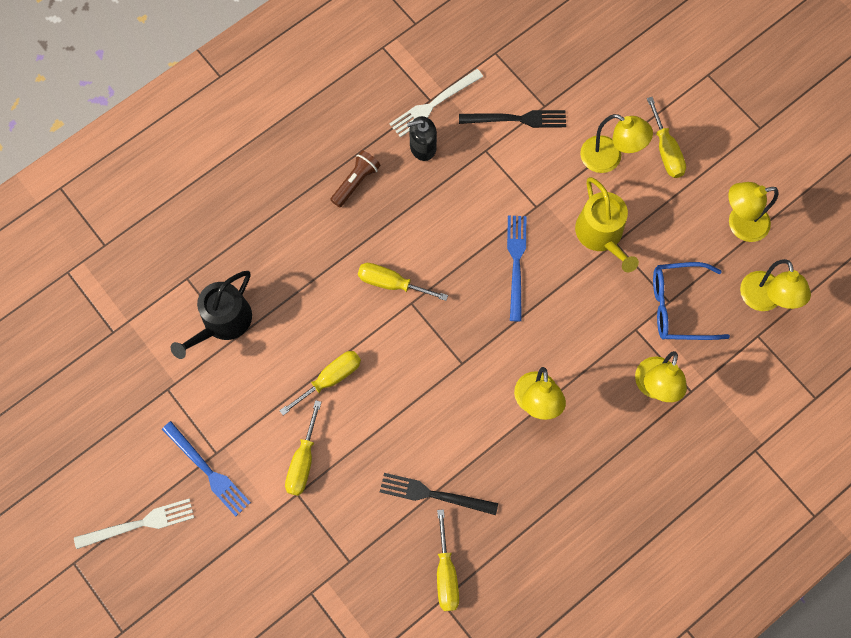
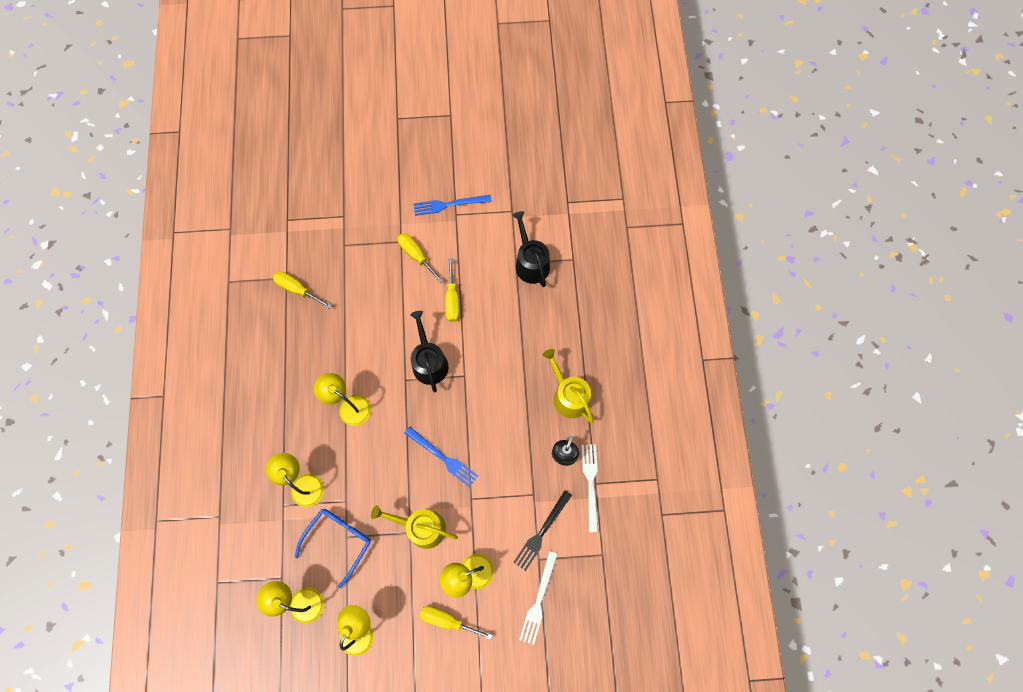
camera: 125 degrees right, 0 degrees up
(139, 524) = (446, 155): white fork -> white fork (538, 600)
(356, 182) = (568, 396): brown flashlight -> yellow watering can
(391, 283) = (485, 372): yellow screwdriver -> none
(423, 352) = (429, 362): none -> black watering can
(434, 494) = (343, 312): black fork -> none

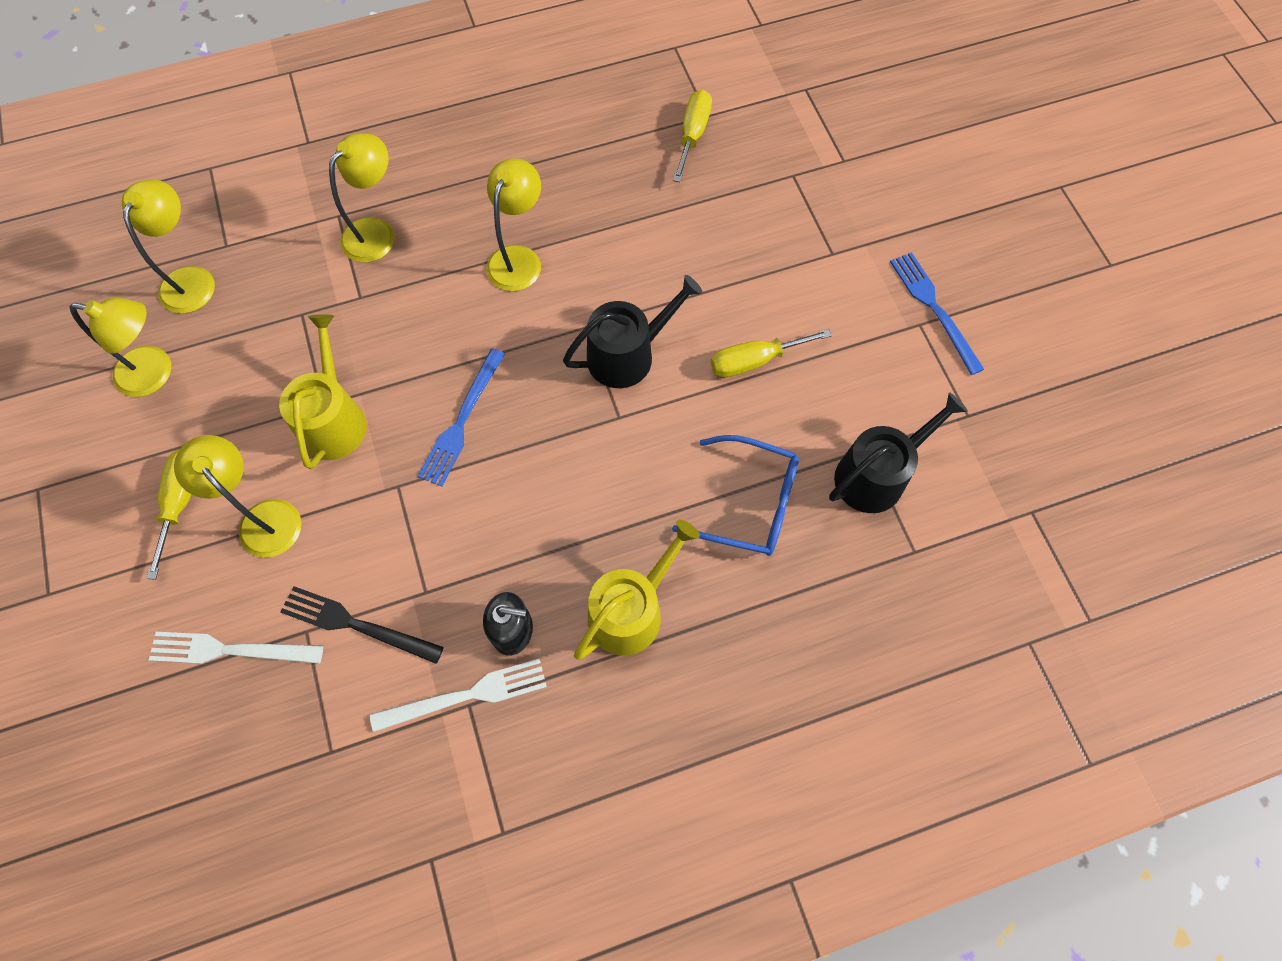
camera: 75 degrees right, 5 degrees down
(338, 541) = (293, 305): blue glasses -> blue glasses (748, 503)
(416, 255) = (816, 283): yellow screwdriver -> none

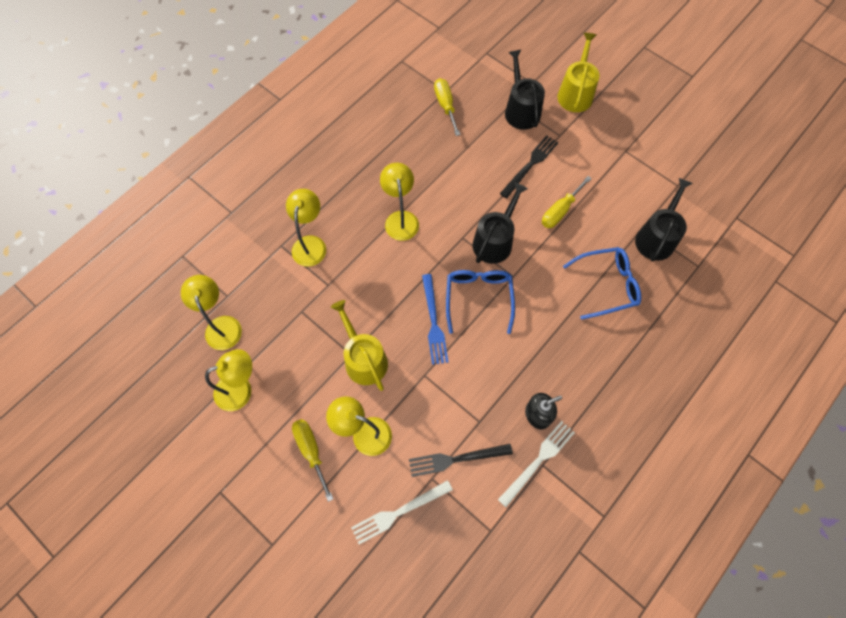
camera: 30 degrees left, 0 degrees up
(547, 422) = (478, 298): none -> blue glasses
(631, 610) = (588, 370): yellow watering can -> yellow watering can (575, 93)
(757, 274) = (530, 165): none -> black fork
(799, 191) = (521, 110): none -> black watering can
(934, 308) = (627, 139): blue fork -> none

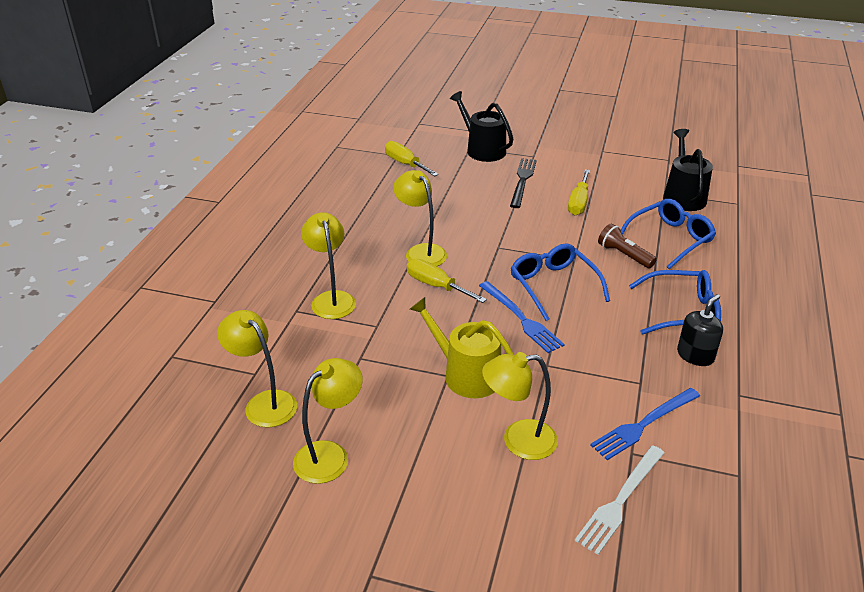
camera: 25 degrees left, 30 degrees down
(311, 451) = (465, 482): yellow screwdriver -> yellow screwdriver (436, 286)
(456, 459) = (643, 424): black fork -> blue fork
(494, 241) = (533, 240): black watering can -> none
(538, 461) = (731, 393): white fork -> none
(556, 288) = (624, 255): none -> brown flashlight
(559, 367) = (681, 311): none -> blue glasses
(575, 93) = (524, 128): yellow watering can -> none

